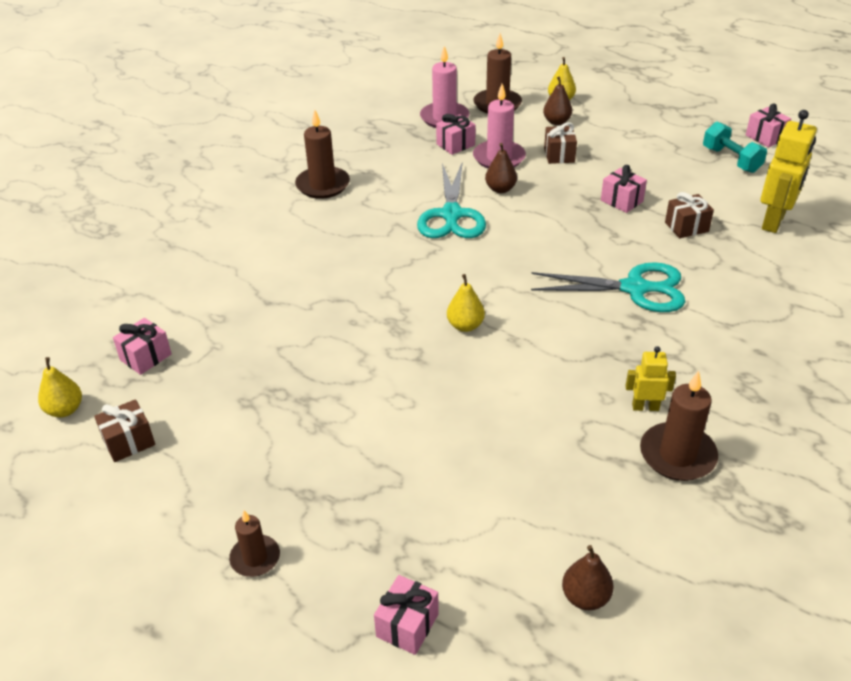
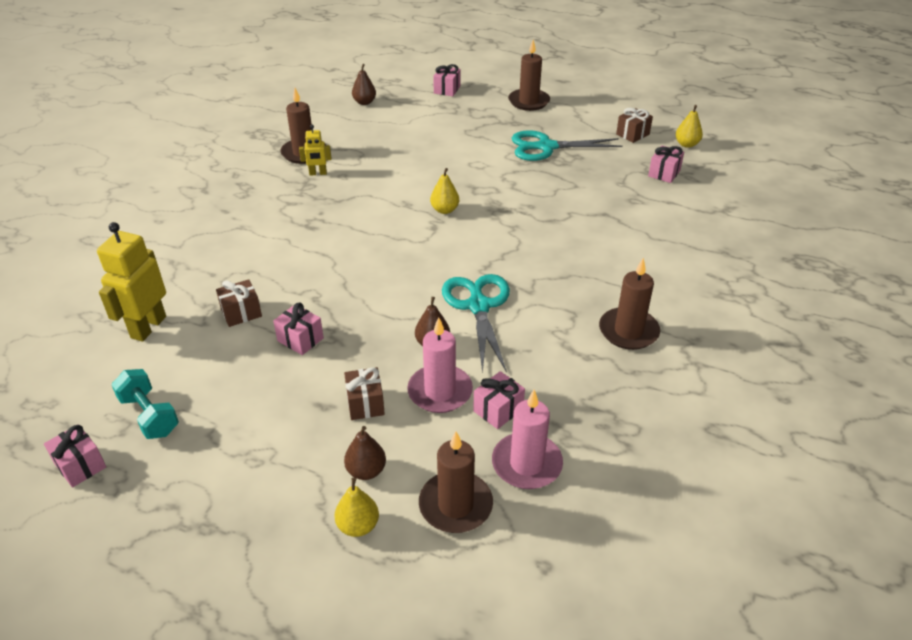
camera: 170 degrees right, 0 degrees up
(255, 558) = (528, 102): brown candle -> brown candle, size x1.65
(634, 288) = (307, 248): turquoise scissors -> turquoise scissors (546, 147)

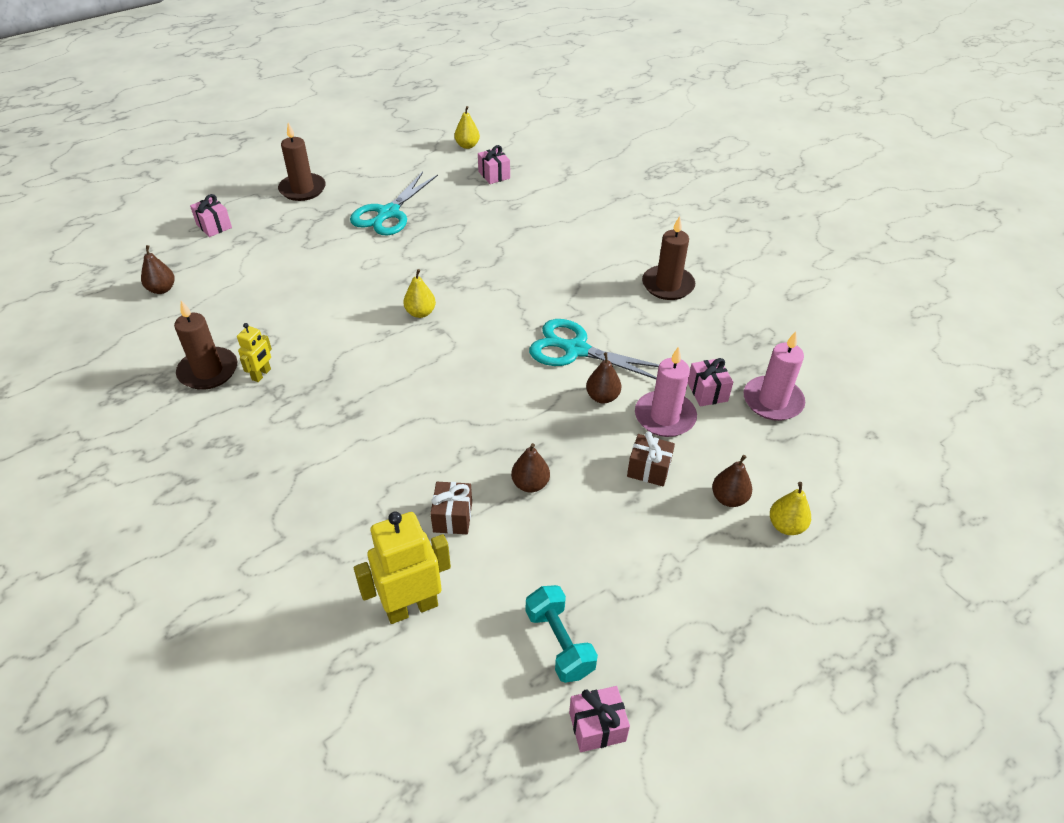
camera: 60 degrees left, 5 degrees up
(148, 327) = (411, 607): yellow robot -> yellow robot turned 105 degrees clockwise
(149, 415) = (559, 643): turquoise dumbbell -> turquoise dumbbell turned 75 degrees clockwise
(300, 339) = (530, 484): pink gift -> brown pear
(455, 505) = (793, 458): brown candle -> none
(632, 134) = (423, 162): brown gift -> none

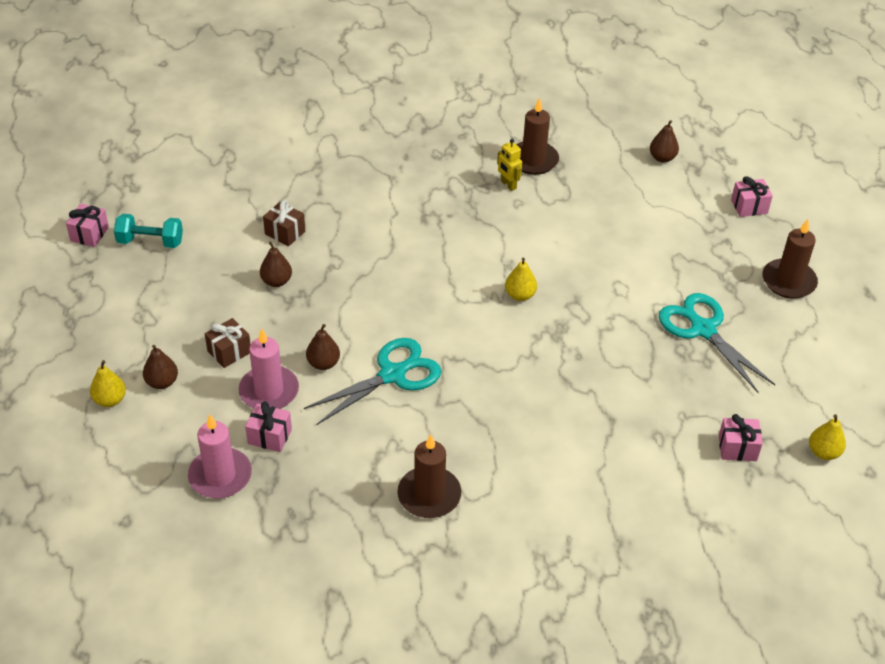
camera: 120 degrees right, 0 degrees up
(411, 607) = (236, 192): yellow robot -> none

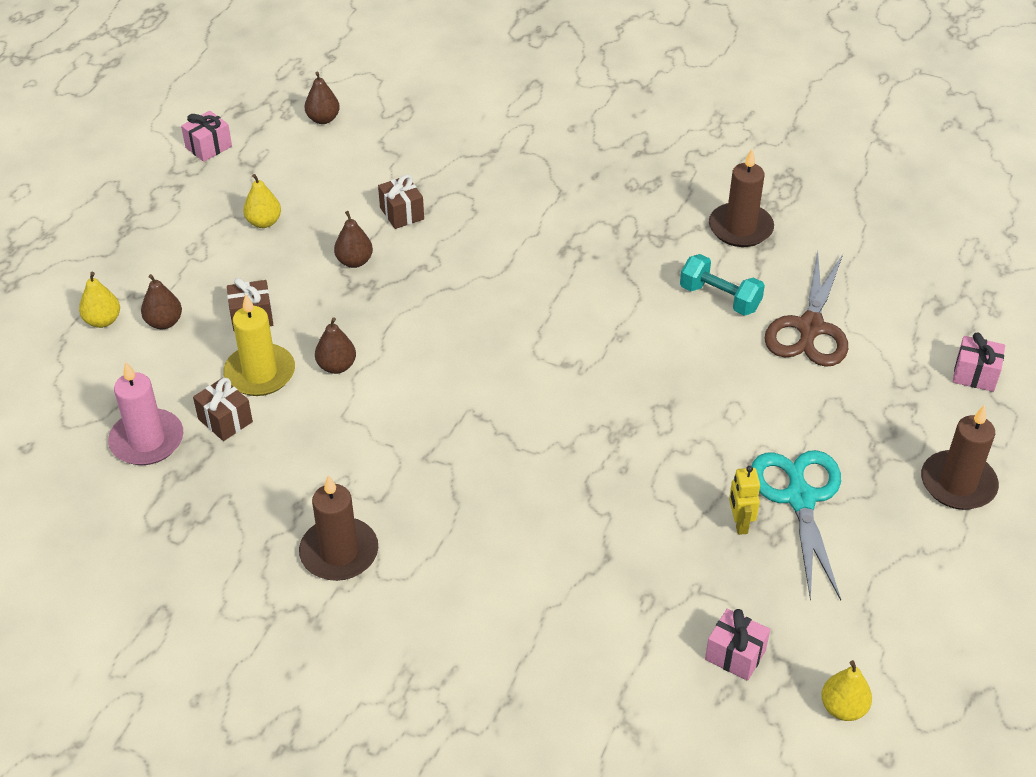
camera: 30 degrees right, 0 degrees up
(150, 242) = (260, 175): turquoise dumbbell -> turquoise dumbbell (720, 298)
(269, 391) = (260, 373): pink candle -> yellow candle
(269, 436) = (225, 420): pink gift -> brown gift
(392, 375) = (399, 407): turquoise scissors -> none
(508, 185) = (689, 246): yellow robot -> yellow robot (739, 523)
(520, 295) = (607, 374): yellow pear -> yellow pear (264, 222)
(627, 213) = (810, 328): none -> brown scissors
(662, 158) = (904, 278): brown pear -> brown pear (323, 119)

